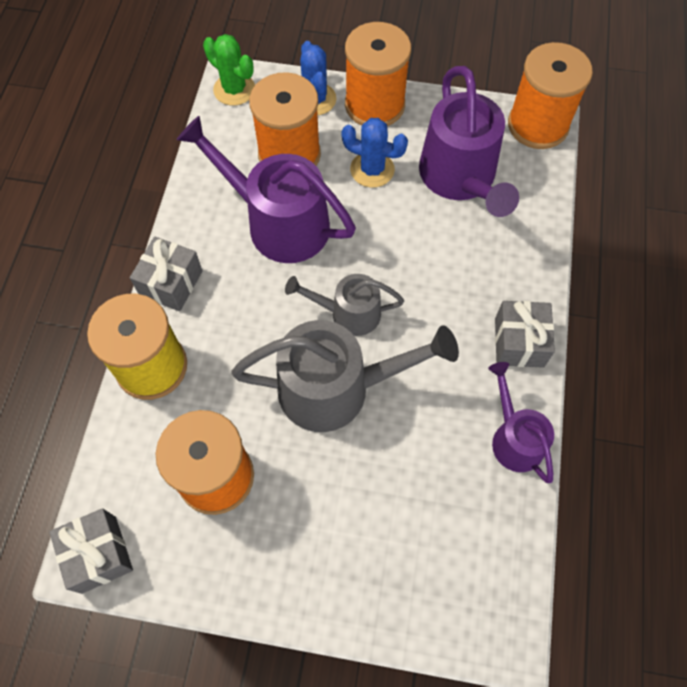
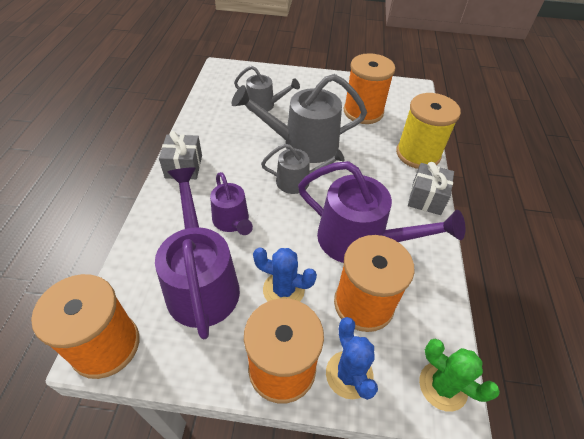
camera: 175 degrees right, 15 degrees down
(99, 554) = (409, 89): grey gift -> none
(403, 496) = (264, 105): none -> grey watering can
(514, 438) = (200, 125): purple watering can -> purple watering can (232, 222)

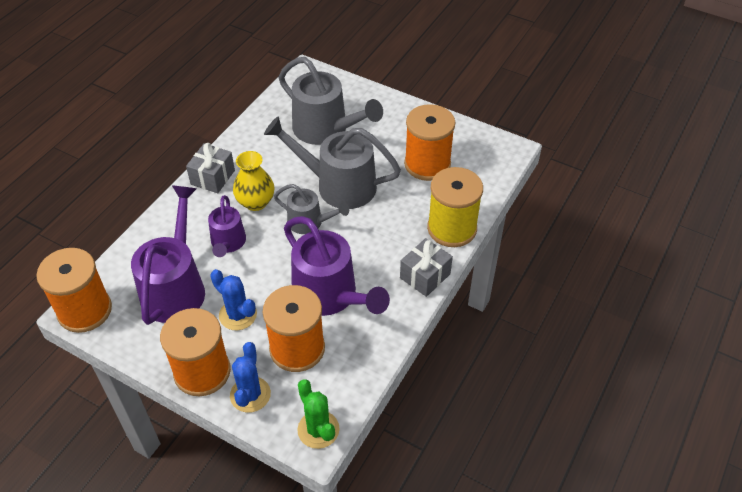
camera: 25 degrees right, 0 degrees up
(238, 177) = (255, 202): none -> yellow vase
(264, 105) = (326, 129): grey watering can -> grey watering can, size x1.74

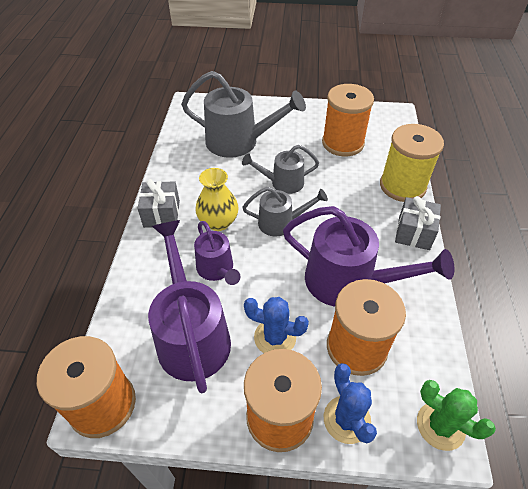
camera: 25 degrees left, 0 degrees up
(338, 185) = (282, 183): grey watering can -> grey watering can, size x0.58

